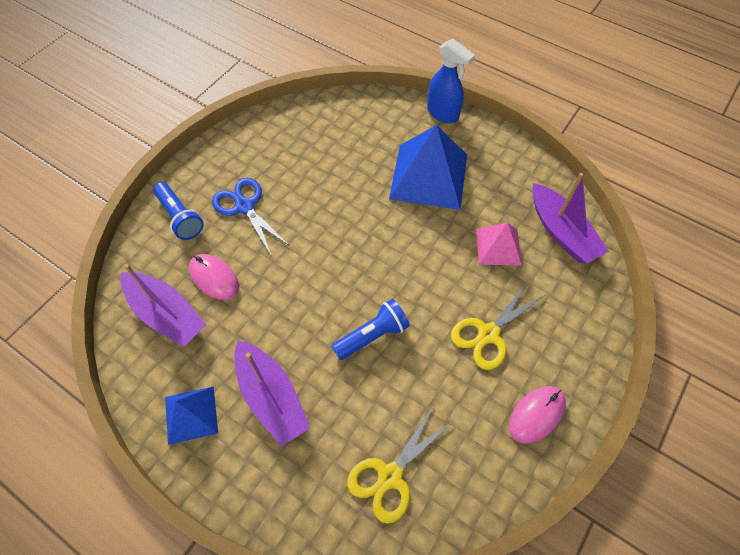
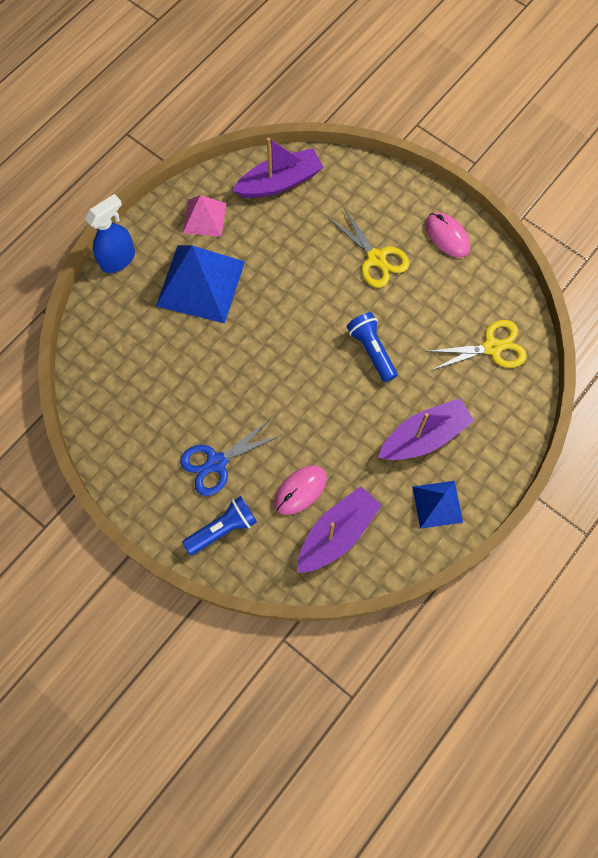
camera: 85 degrees left, 10 degrees up
(390, 476) = (492, 347): yellow scissors -> yellow scissors turned 60 degrees counterclockwise
(498, 246) = (290, 236): pink pyramid -> pink pyramid (204, 218)

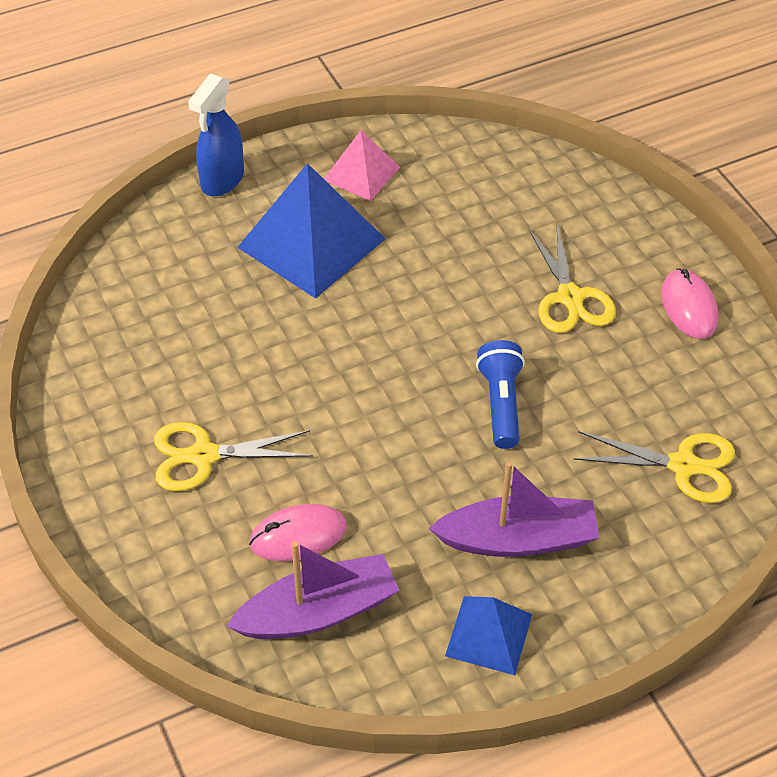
camera: 25 degrees right, 20 degrees down
(118, 259) = (222, 180): blue spray bottle -> blue spray bottle turned 135 degrees clockwise
(216, 463) = (203, 456): blue scissors -> yellow scissors
(222, 529) = (162, 539): blue flashlight -> none
(280, 182) = (485, 168): purple boat -> none

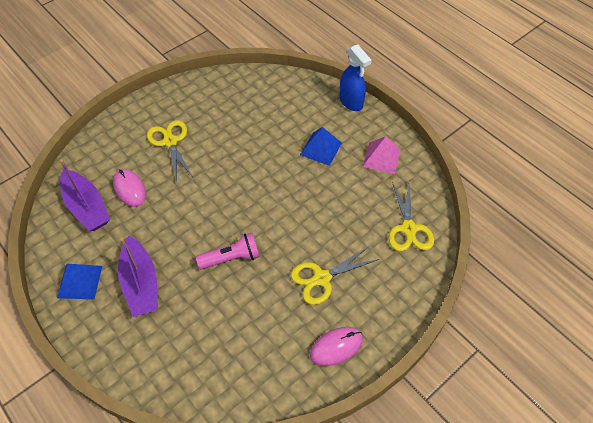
camera: 75 degrees right, 5 degrees up
(222, 180) = (351, 102): blue spray bottle -> blue spray bottle turned 135 degrees counterclockwise
(311, 242) = (321, 148): blue pyramid -> blue pyramid, size x0.56
(501, 404) = (231, 258): blue flashlight -> pink flashlight
(683, 465) = (207, 361): yellow scissors -> yellow scissors (409, 229)

